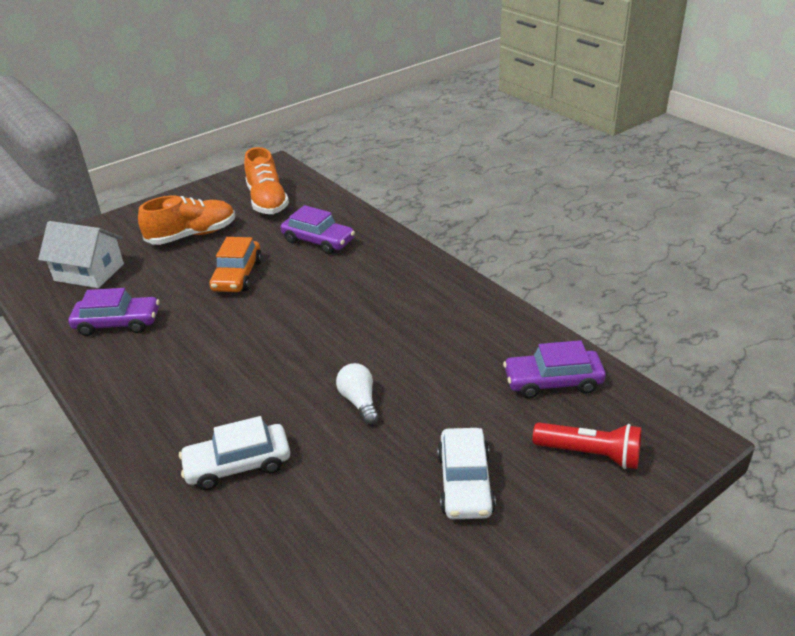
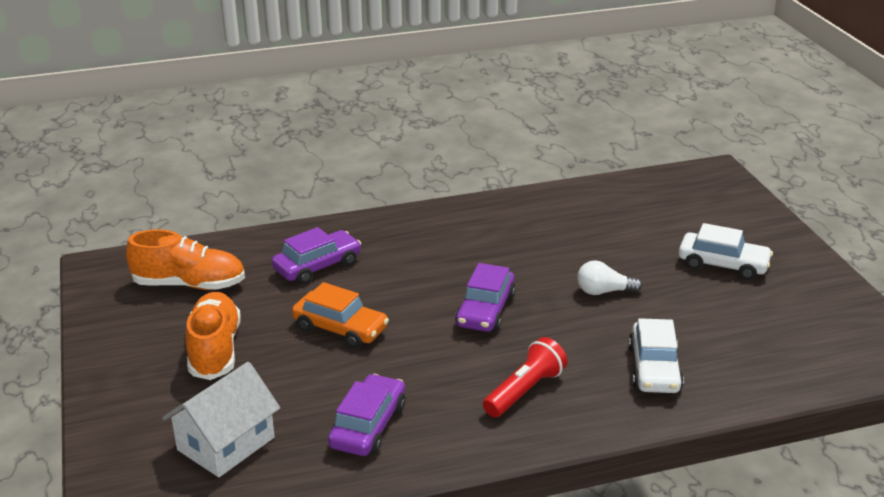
camera: 70 degrees left, 5 degrees down
(553, 381) = (629, 202): purple car -> purple car (485, 310)
(590, 454) = (715, 209): red flashlight -> red flashlight (524, 391)

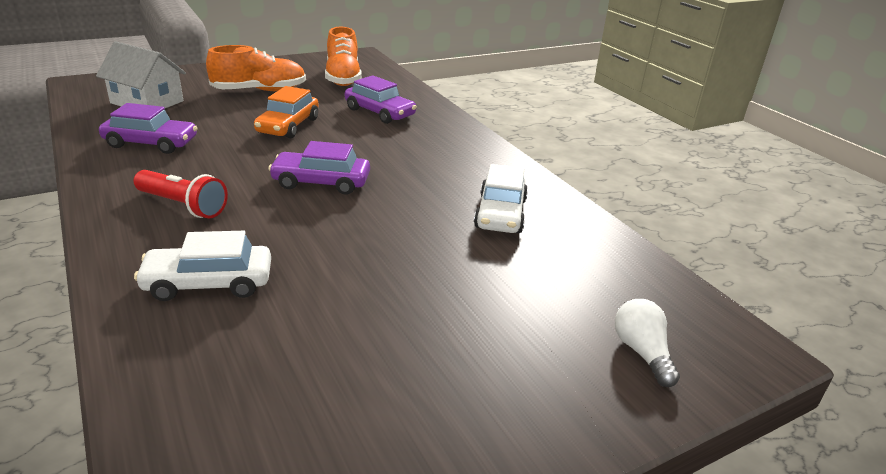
camera: 75 degrees right, 0 degrees up
(604, 291) = (369, 248): white light bulb -> white light bulb (642, 352)
(723, 264) = (463, 348): white car -> white car (500, 214)

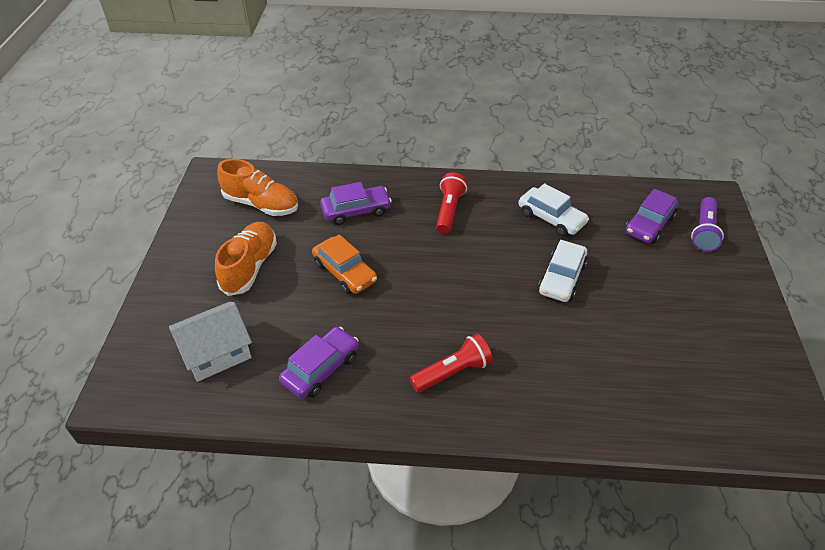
camera: 55 degrees left, 15 degrees up
(208, 283) = (567, 382): white car -> white car (561, 278)
(321, 182) = (459, 285): purple car -> purple car (649, 224)
(435, 153) = (449, 210): none -> red flashlight
(642, 352) = (704, 232): white light bulb -> purple flashlight

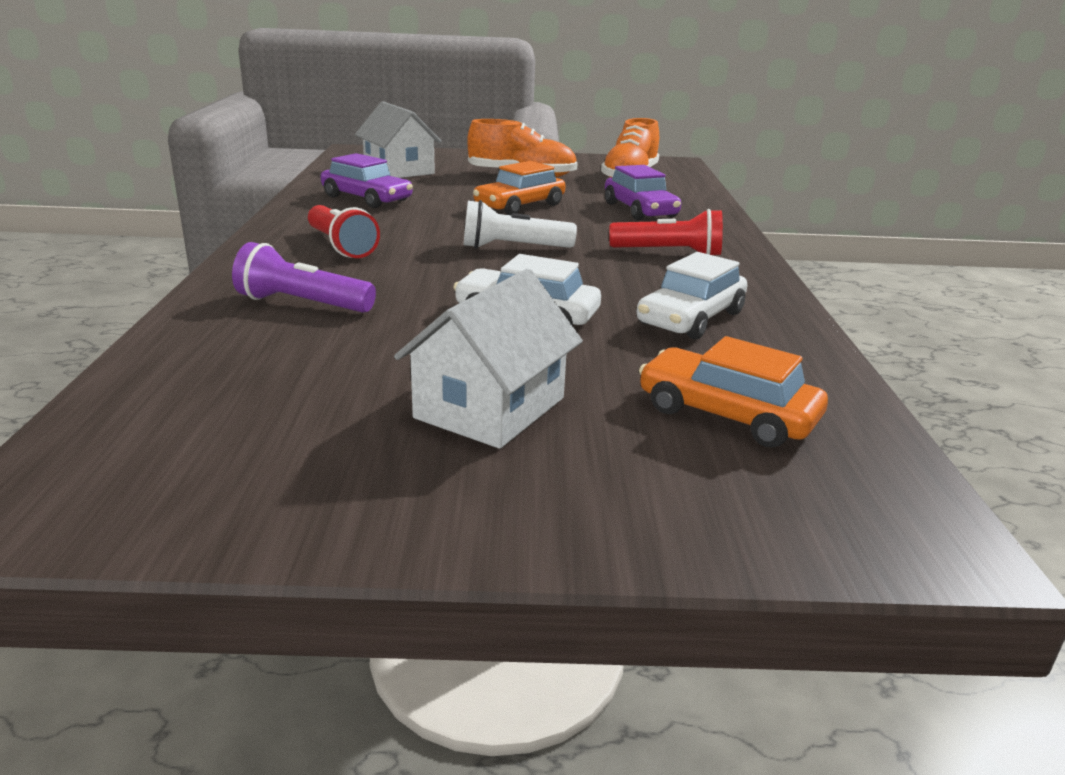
camera: 85 degrees right, 20 degrees down
(447, 279) = (513, 248): none -> white flashlight
(649, 224) = (727, 414): purple car -> orange car
(668, 294) = (490, 408): none -> white house
(704, 232) = (737, 490): purple flashlight -> purple flashlight (302, 304)

